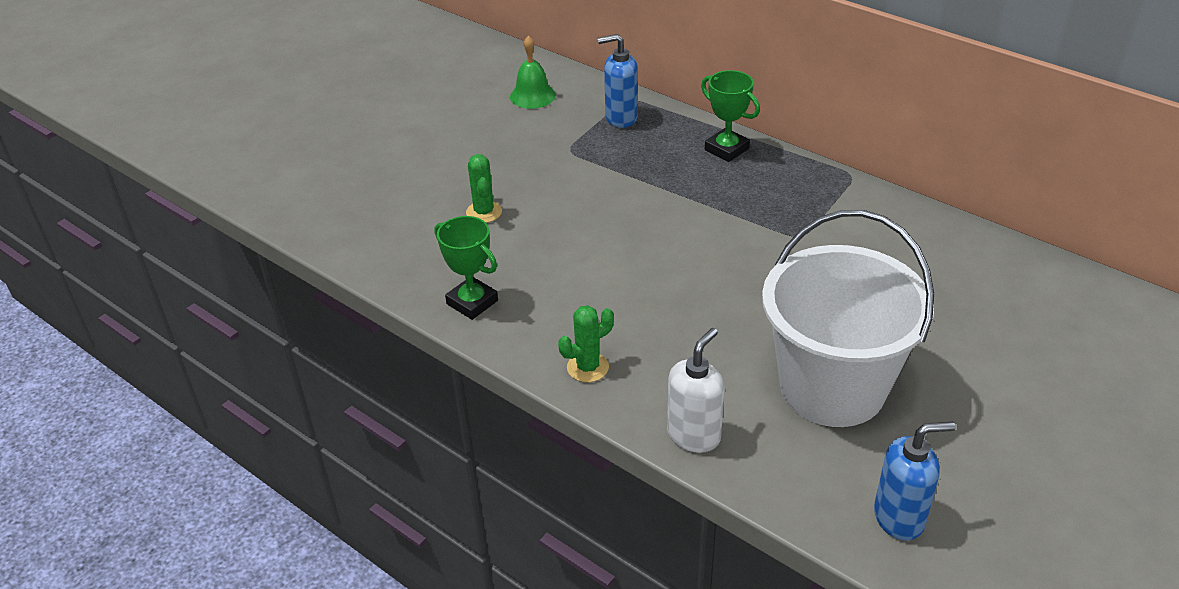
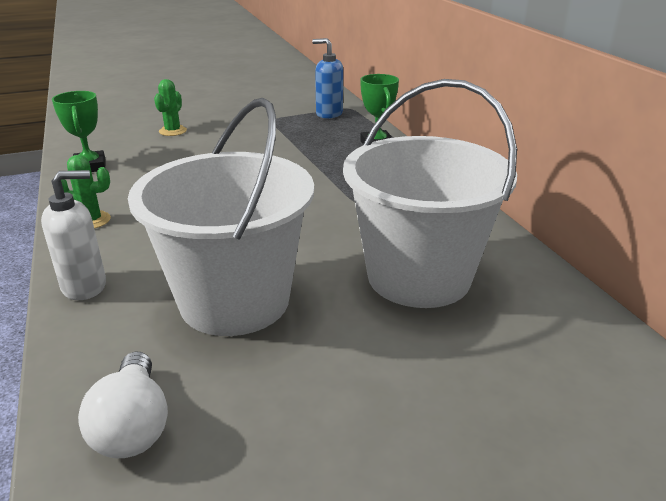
camera: 30 degrees right, 10 degrees down
(532, 96) = (291, 93): green bell -> none
(899, 518) = (133, 425): blue soap dispenser -> white light bulb
(937, 297) = (419, 276): none -> white bucket

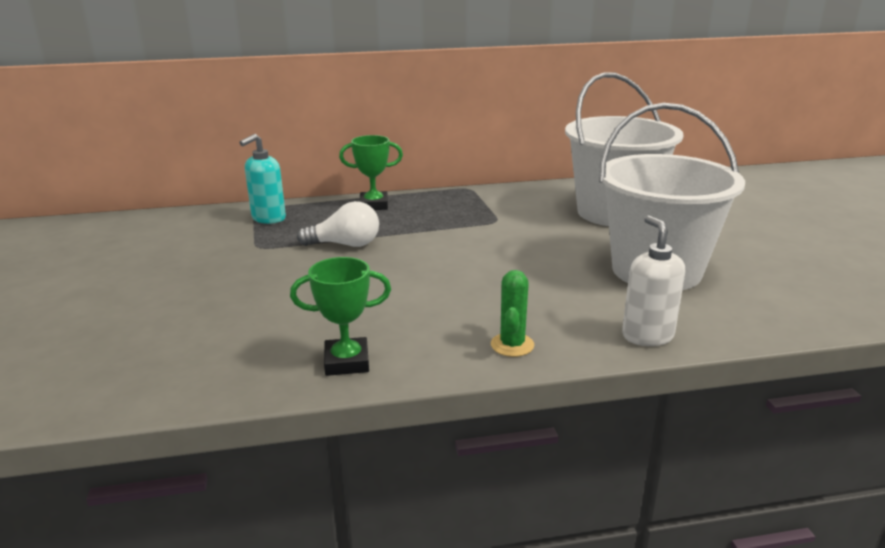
camera: 80 degrees left, 5 degrees down
(133, 425) = (807, 302): white light bulb -> white light bulb (345, 244)
(173, 131) = (250, 307): green cactus -> none
(329, 114) = (268, 218): blue soap dispenser -> turquoise soap dispenser

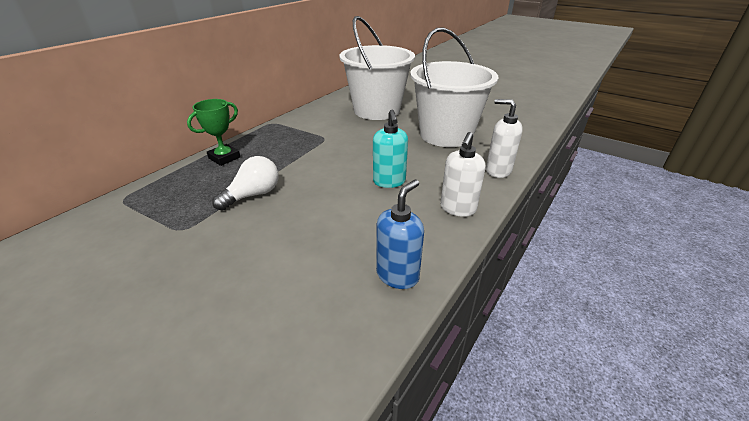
camera: 45 degrees left, 10 degrees up
(268, 218) = (149, 202): turquoise soap dispenser -> turquoise soap dispenser (389, 182)
(347, 362) = (397, 275): green trophy -> blue soap dispenser
(512, 345) = (457, 208): green cactus -> white soap dispenser

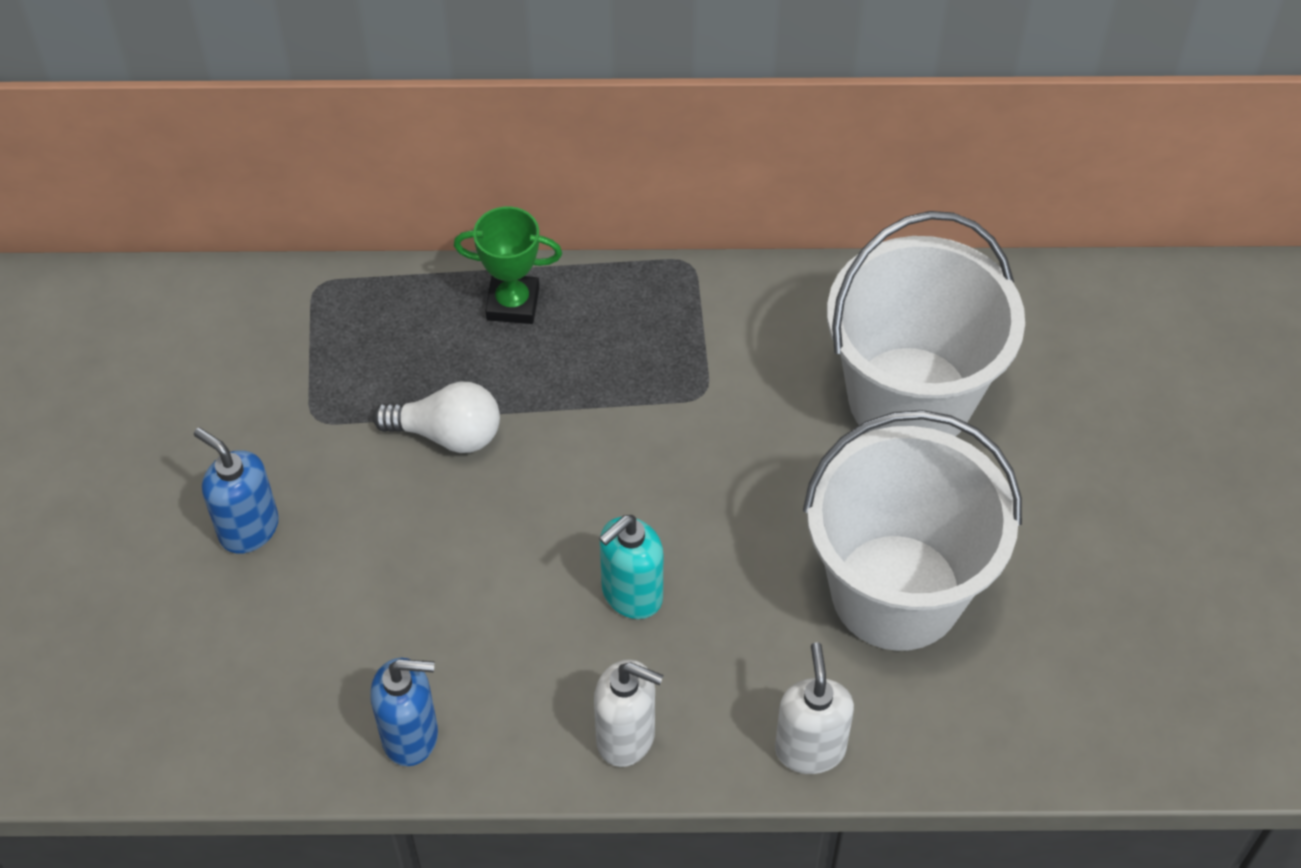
camera: 55 degrees right, 20 degrees up
(200, 282) = (248, 528): none -> blue soap dispenser
(457, 208) = (626, 737): white soap dispenser -> white soap dispenser turned 150 degrees counterclockwise

